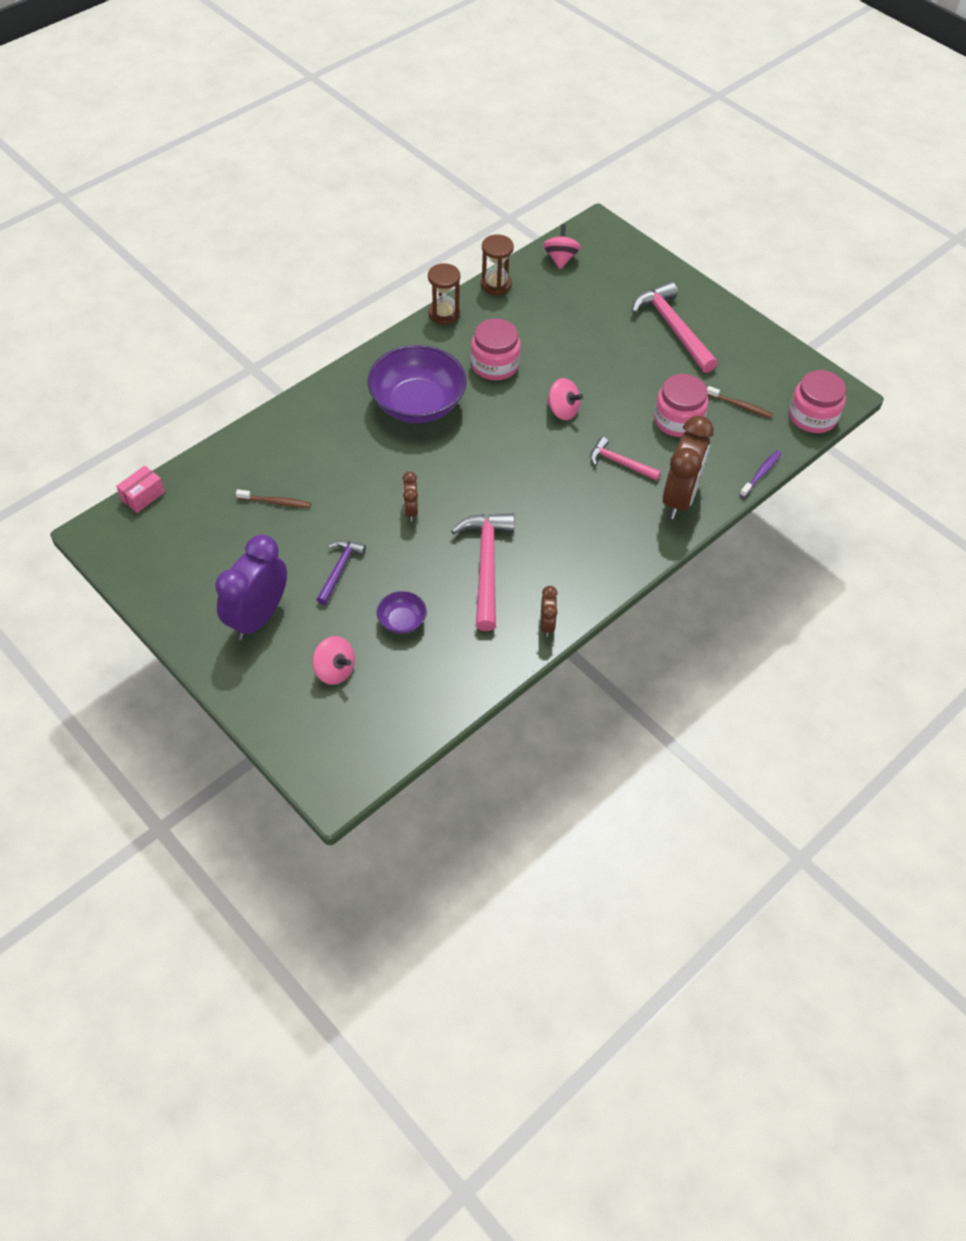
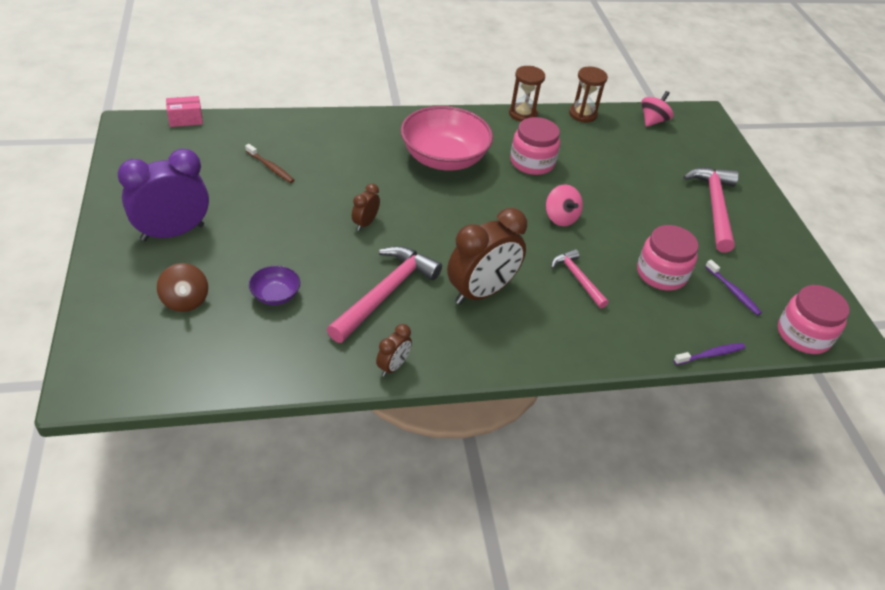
camera: 30 degrees right, 10 degrees down
(335, 670) = (185, 300): pink spinning top -> brown spinning top
(339, 570) = (267, 234): purple hammer -> none
(417, 404) = (444, 158): purple bowl -> pink bowl
(679, 498) = (610, 333): brown clock -> brown clock (481, 292)
(740, 406) = (733, 291): brown toothbrush -> purple toothbrush

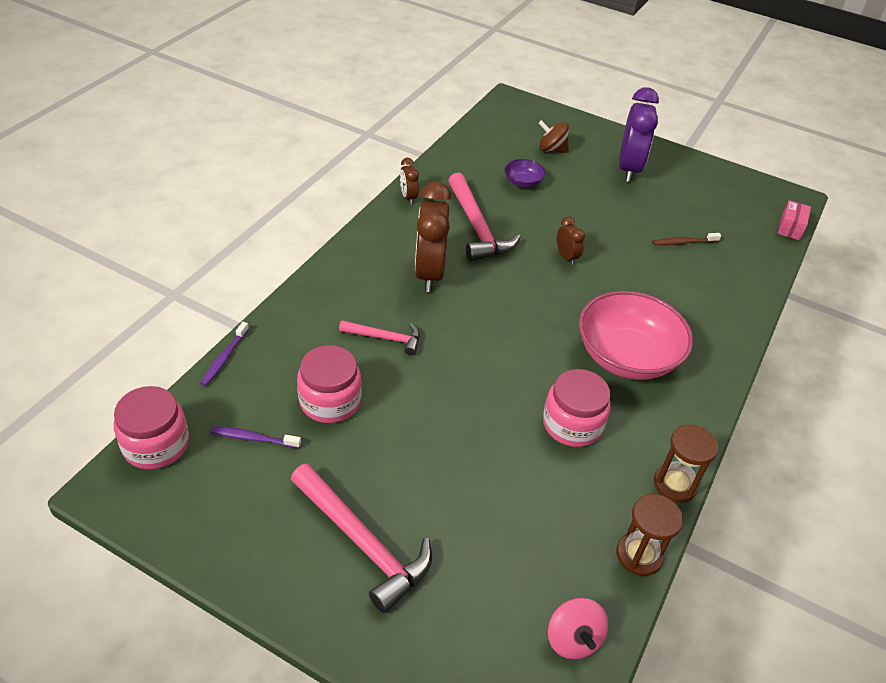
camera: 130 degrees right, 0 degrees up
(560, 218) = (468, 384): pink spinning top -> none

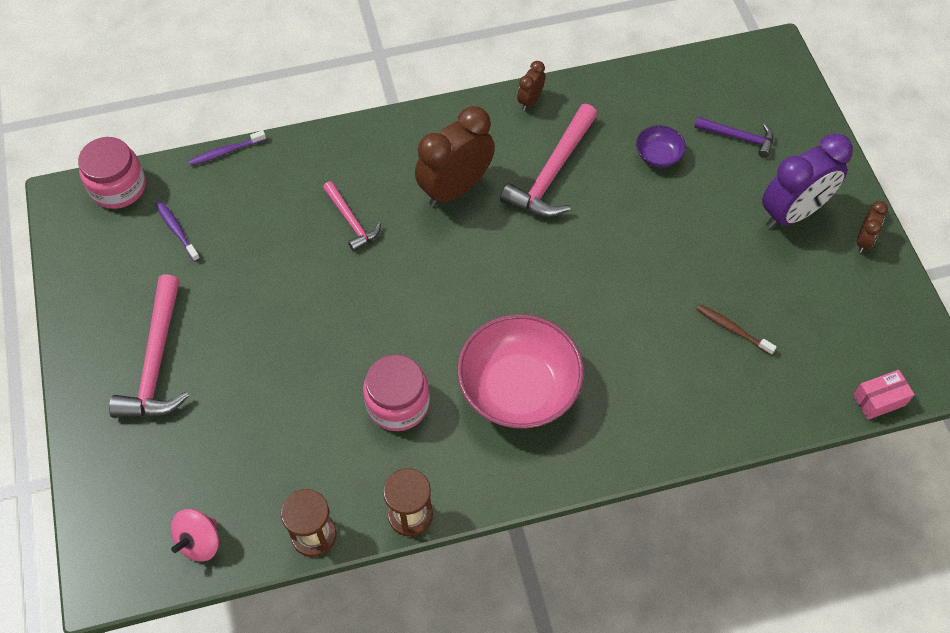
camera: 50 degrees right, 15 degrees up
(330, 401) = (254, 242): pink jar -> none
(551, 149) = (738, 138): brown spinning top -> purple hammer
(566, 257) = (594, 259): brown clock -> brown clock (863, 240)

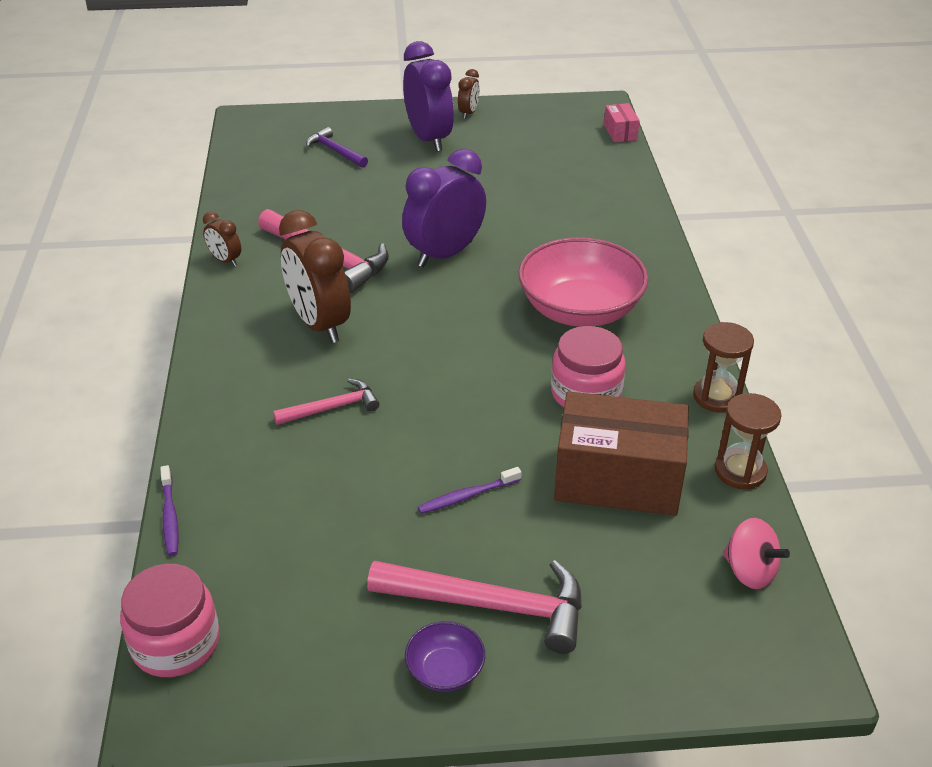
camera: 80 degrees left, 20 degrees down
(177, 230) = (282, 575): purple toothbrush -> purple toothbrush (467, 496)
(293, 437) = (617, 479): none -> brown box
(582, 263) = (445, 254): none -> purple clock
(658, 155) = (335, 195): purple bowl -> purple bowl (445, 670)
(732, 329) = (540, 185): brown toothbrush -> none
(738, 138) = (335, 151): purple hammer -> purple hammer turned 75 degrees counterclockwise
(863, 240) = (468, 113): brown clock -> brown clock turned 75 degrees clockwise

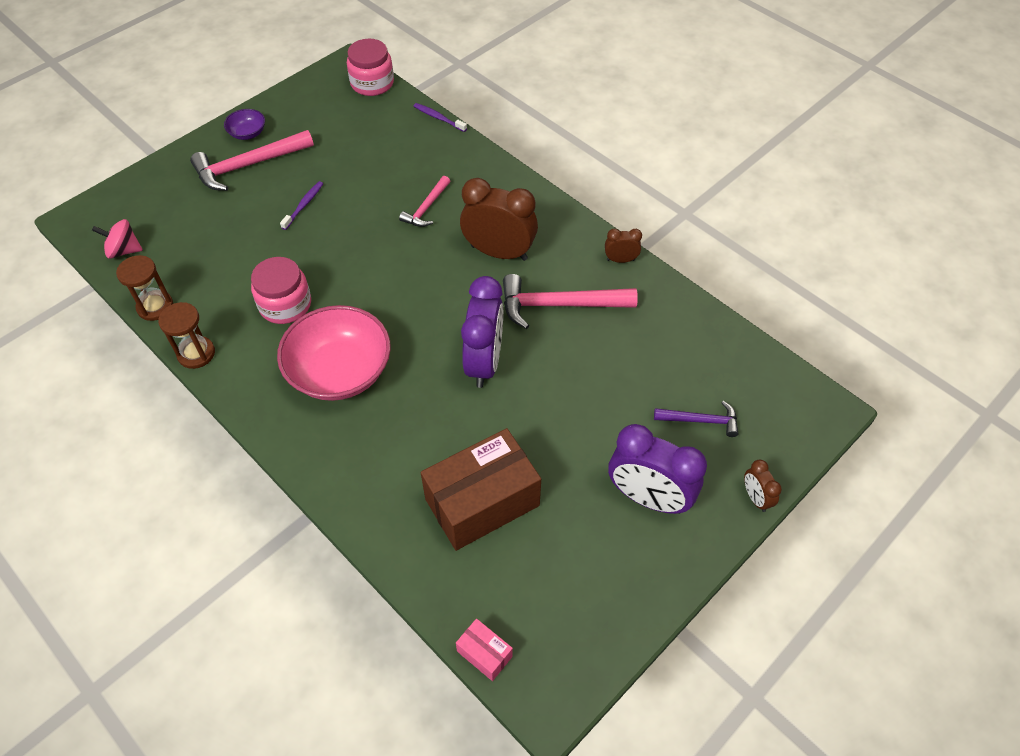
camera: 140 degrees right, 15 degrees up
(468, 113) = (660, 571): brown clock -> brown clock (755, 498)
(617, 479) = (227, 260): brown box -> brown box (482, 502)

